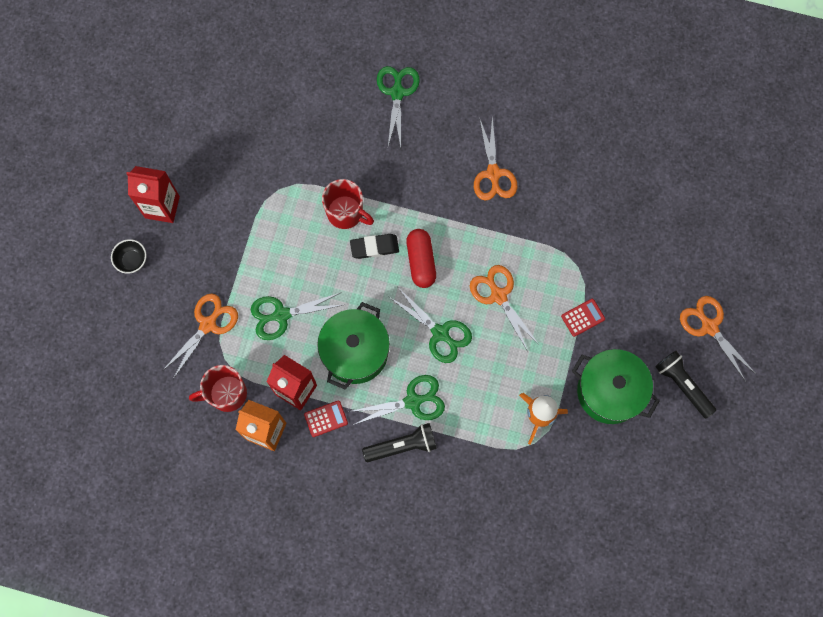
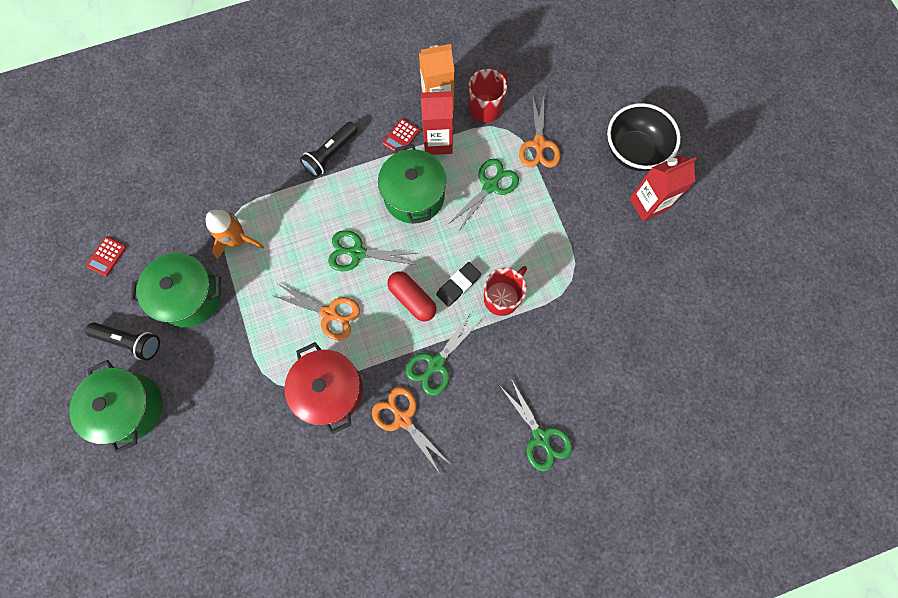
camera: 145 degrees right, 0 degrees up
(132, 260) = (633, 151): black bowl -> black bowl, size x2.13
(346, 213) = (502, 297): red mug -> red mug turned 135 degrees clockwise
(413, 401) = (344, 189): green scissors -> green scissors (436, 364)
(537, 233) = (330, 390): none -> red pot
(583, 317) = (247, 342): red calculator -> red calculator (107, 256)
(709, 326) = (130, 407): orange scissors -> green pot

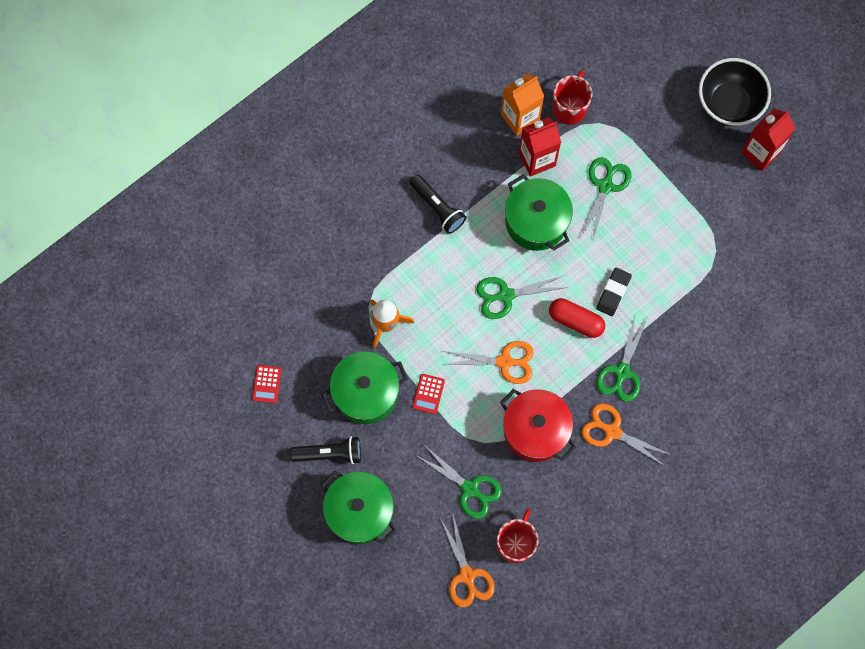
camera: 20 degrees left, 0 degrees up
(331, 154) = (437, 207): black flashlight -> black flashlight turned 60 degrees counterclockwise
(401, 137) = (498, 166): red calculator -> red calculator (428, 394)
(502, 297) = (658, 289): red mug -> red mug (516, 543)
(539, 144) = (636, 128): orange scissors -> orange scissors (467, 576)
(541, 437) = (741, 403): green scissors -> green scissors (470, 489)

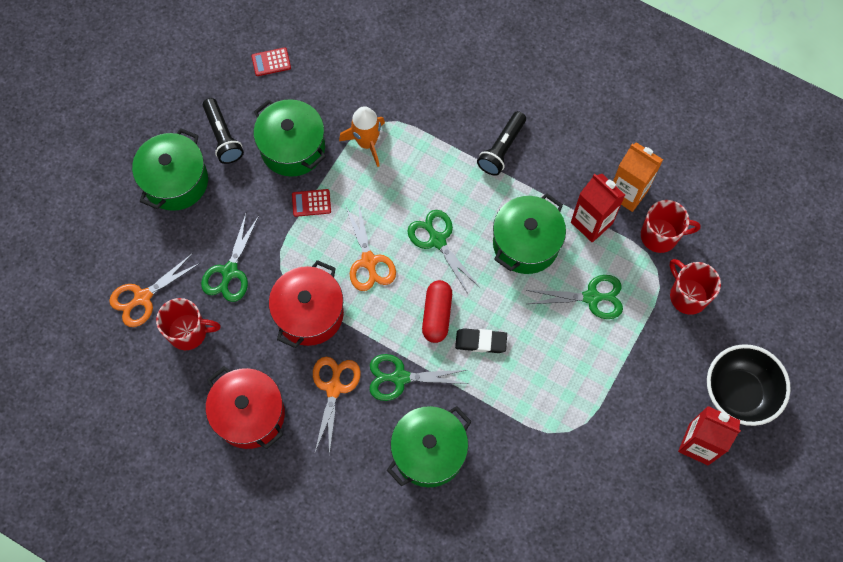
camera: 70 degrees right, 5 degrees down
(611, 512) = (250, 414): none -> red pot
(631, 108) = (687, 295): none -> red mug
(696, 371) = (429, 452): none -> green pot

